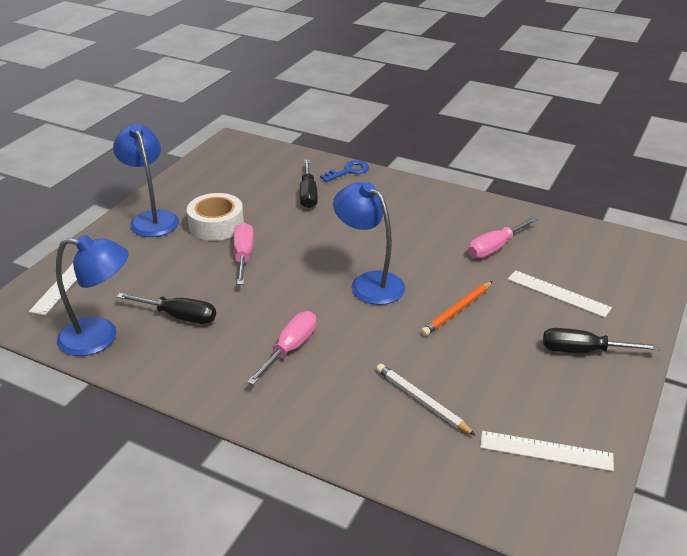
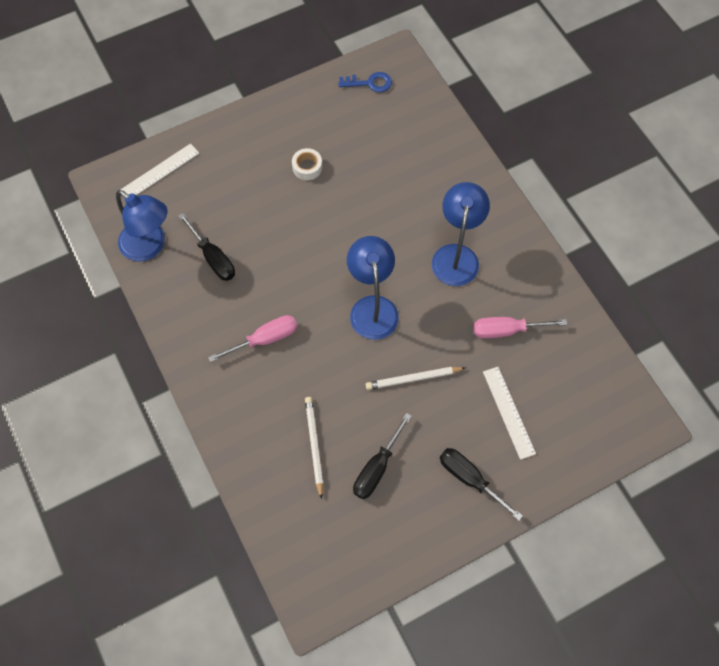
camera: 35 degrees right, 30 degrees up
(152, 218) = (264, 130): blue lamp -> blue lamp (456, 255)
(216, 225) = (307, 167): white tape -> white tape, size x0.58
(243, 256) = (302, 218): pink screwdriver -> none
(308, 194) = (407, 170): black screwdriver -> black screwdriver (377, 468)
(348, 171) = (466, 157): blue key -> blue key (369, 83)
(457, 310) = (413, 379): orange pencil -> white pencil
(546, 451) = (358, 541): white ruler -> none

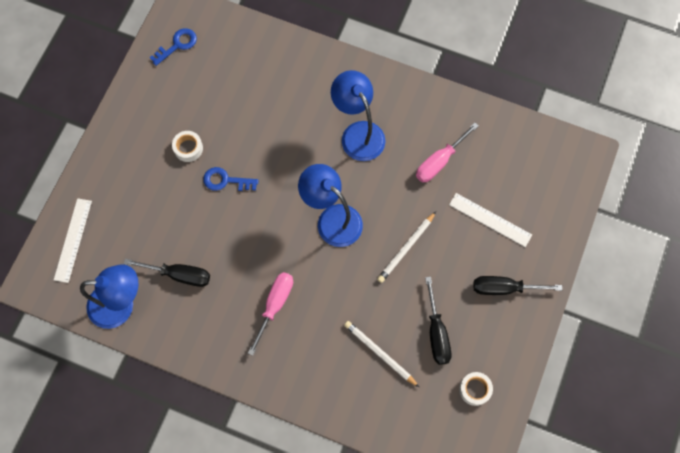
camera: 40 degrees left, 5 degrees up
(314, 213) = (226, 181): none -> blue key
(367, 541) = (475, 389): none -> white tape

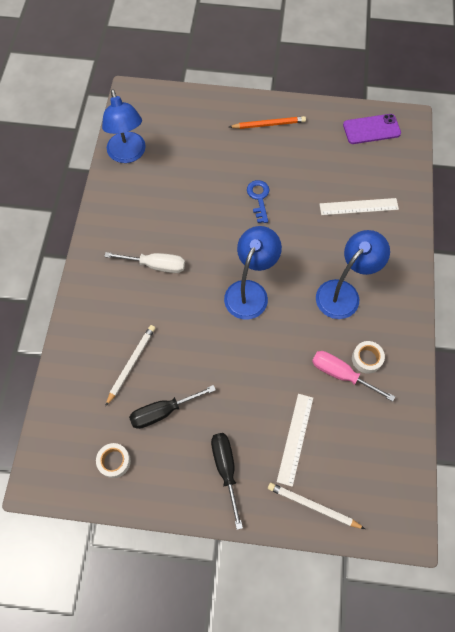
camera: 75 degrees right, 5 degrees down
(73, 240) = (174, 108): white ruler -> white ruler (358, 207)
(133, 144) = (268, 124): none -> orange pencil
(177, 45) = (371, 129): blue key -> purple phone
(179, 275) = (164, 187): black screwdriver -> none
(188, 148) = (279, 163): white tape -> white tape (366, 359)
(275, 305) = (155, 265): pink screwdriver -> white screwdriver
(406, 248) = (240, 363): white pencil -> white pencil (313, 506)

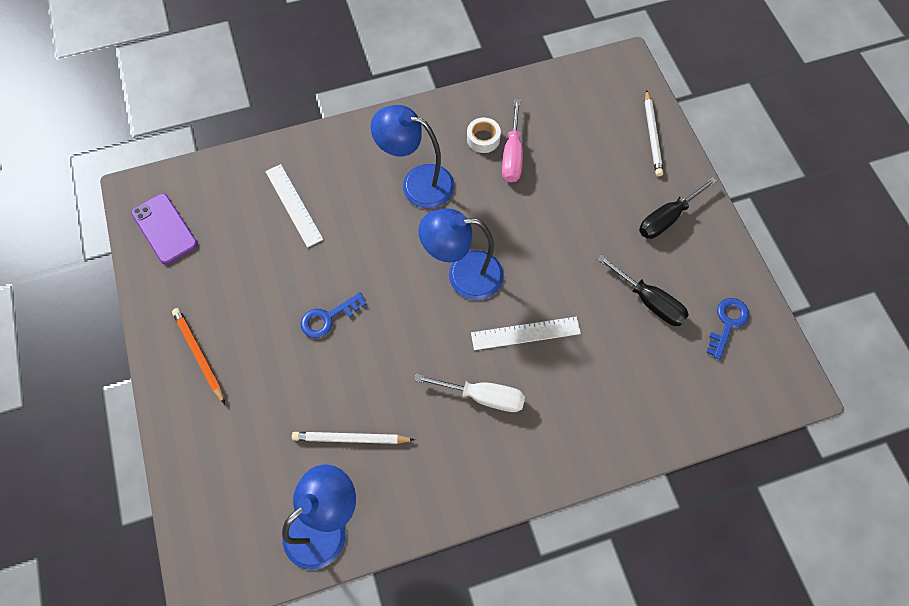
camera: 115 degrees left, 0 degrees up
(114, 461) = (727, 323): white tape -> blue key
(131, 364) = (618, 360): white pencil -> white pencil (351, 439)
(155, 265) = (482, 396): white screwdriver -> white screwdriver turned 120 degrees clockwise
(295, 438) = (601, 171): white ruler -> white ruler (525, 333)

